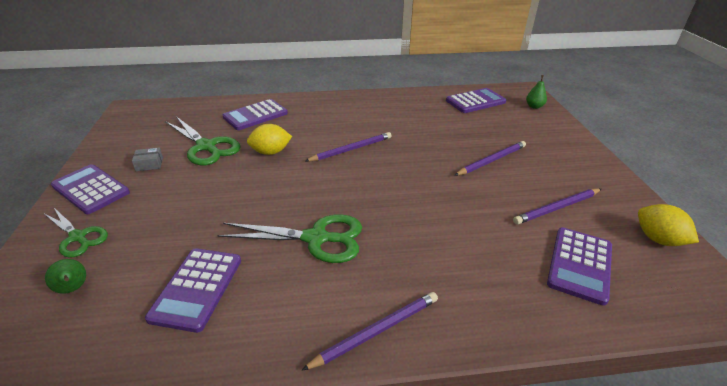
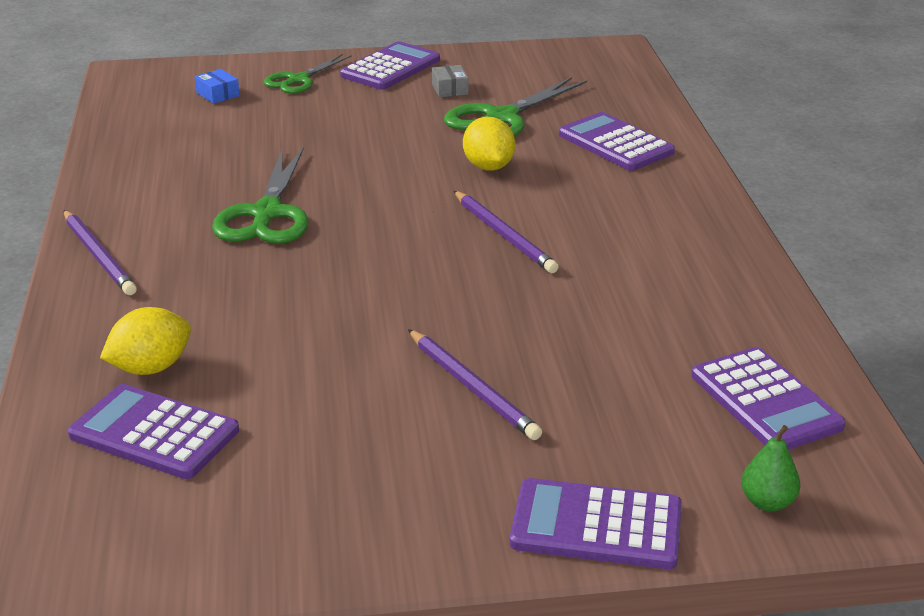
camera: 90 degrees right, 5 degrees down
(73, 288) = (218, 94): green pear -> blue box
(197, 288) = (198, 151): purple calculator -> purple calculator (596, 526)
(557, 208) = (303, 442): purple pencil -> none
(658, 239) = (190, 549): yellow lemon -> yellow lemon (151, 368)

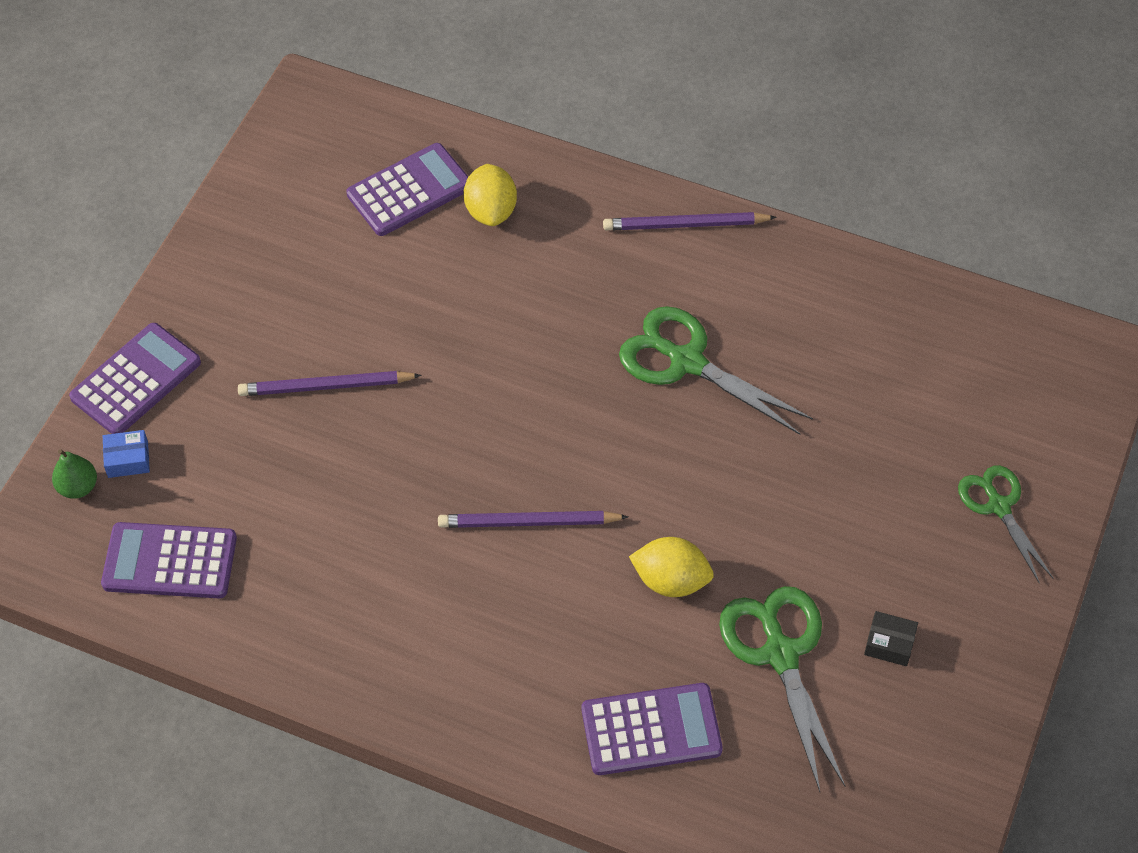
camera: 120 degrees right, 25 degrees up
(218, 94) = (996, 417): blue box -> blue box (128, 459)
(390, 68) = (987, 613): purple calculator -> none
(450, 89) = (889, 644): grey box -> black box

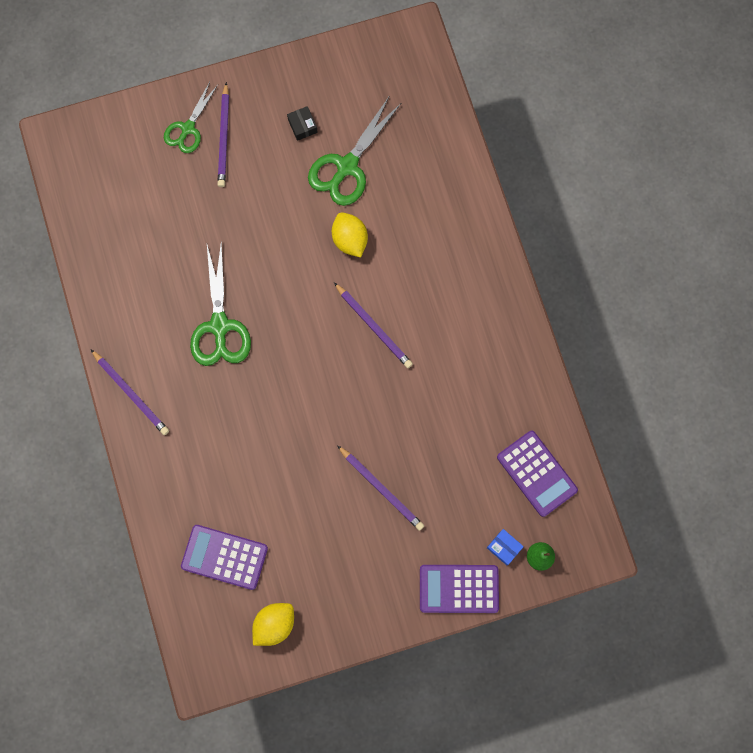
camera: 130 degrees left, 20 degrees up
(491, 211) = (203, 501): yellow lemon -> yellow lemon (274, 624)
(651, 730) = (430, 192): purple calculator -> none
(949, 538) = (224, 138): none -> purple pencil

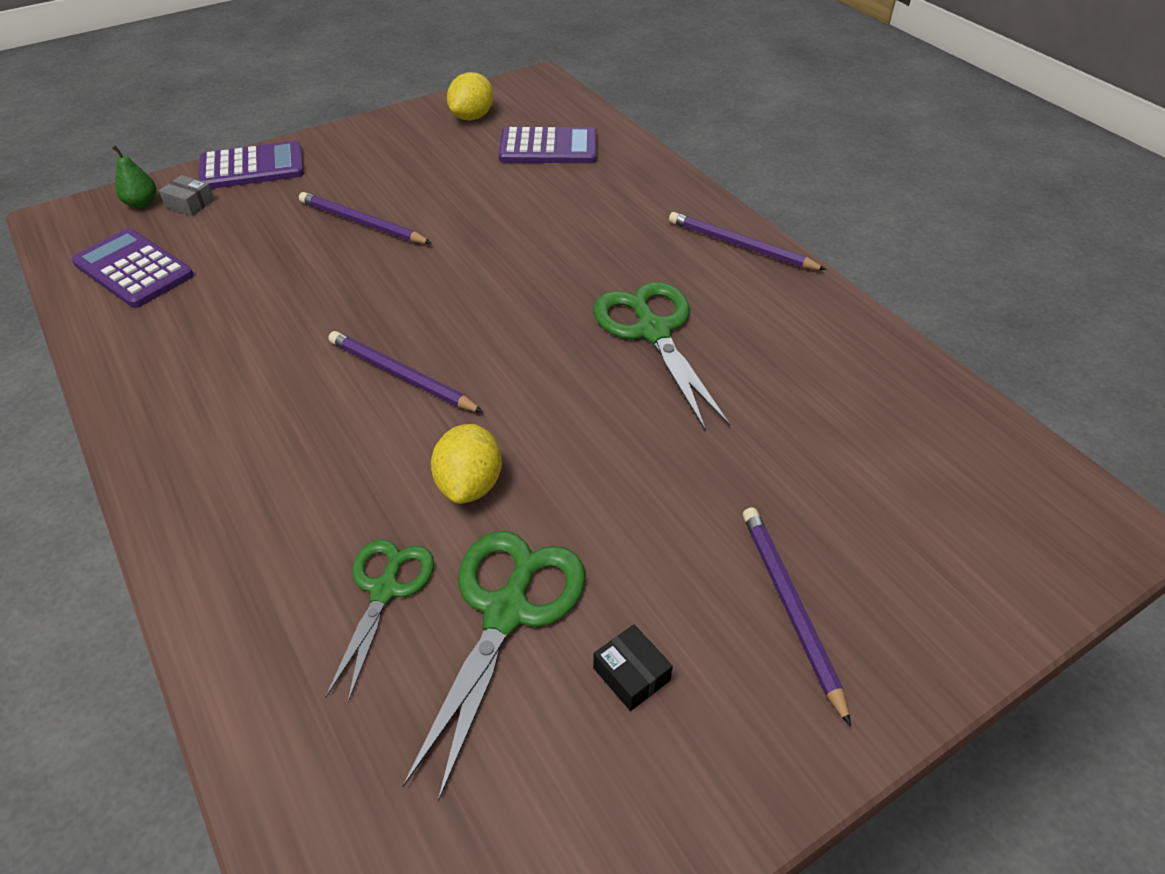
camera: 165 degrees right, 30 degrees down
(188, 128) = (874, 607): green scissors -> green scissors (385, 590)
(350, 240) = (470, 484): yellow lemon -> yellow lemon turned 45 degrees clockwise
(504, 547) = (190, 203): blue box -> grey box

